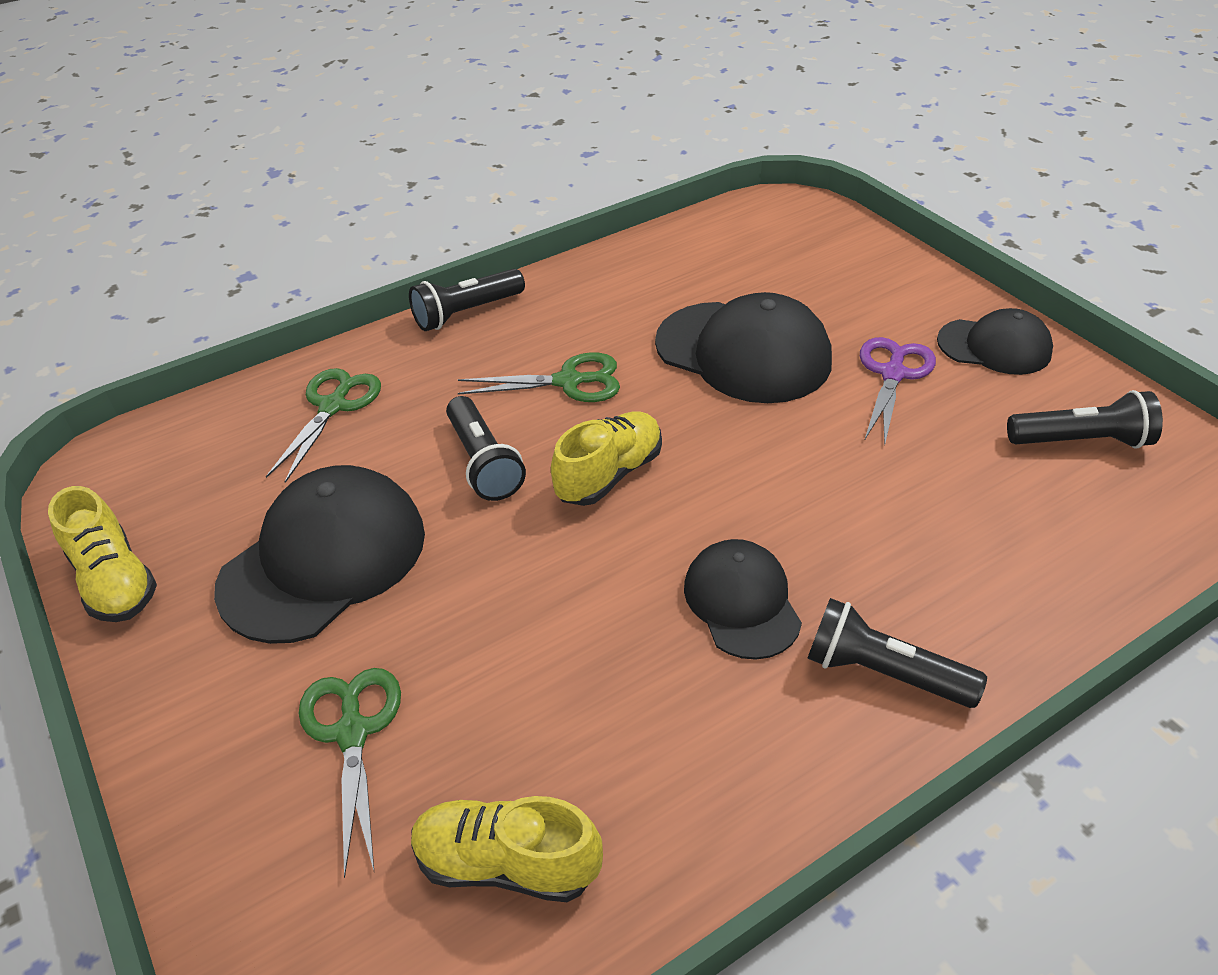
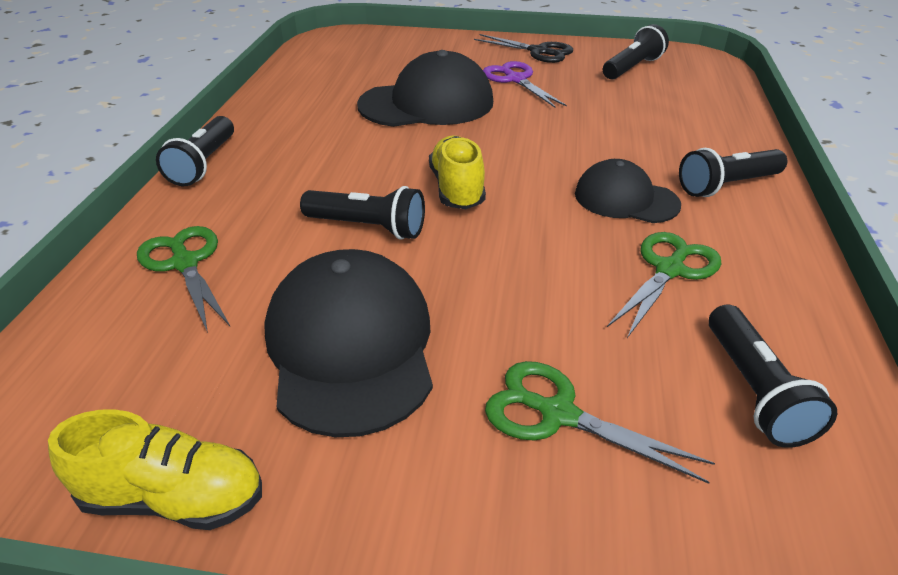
camera: 50 degrees left, 5 degrees down
(506, 863) = (755, 391): yellow shoe -> black flashlight
(569, 381) = (348, 162): green scissors -> green scissors (669, 270)
(994, 347) = (538, 51): black cap -> black scissors

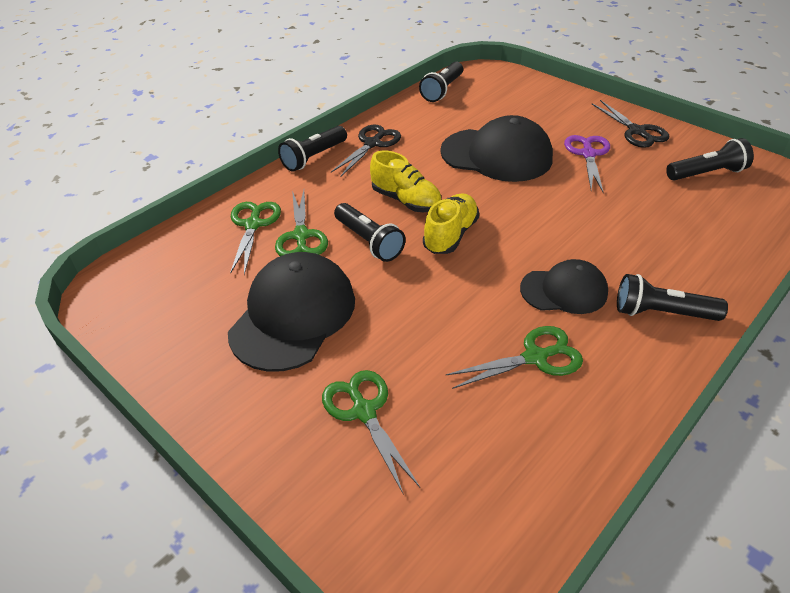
camera: 35 degrees right, 5 degrees up
(174, 498) = (154, 355): yellow shoe -> yellow shoe (406, 200)
(270, 130) = (372, 144): none -> black scissors
(270, 252) = (301, 236): none -> green scissors
(625, 199) = (564, 290): black cap -> black cap turned 120 degrees clockwise
(755, 391) = (498, 463): black flashlight -> black flashlight (442, 90)

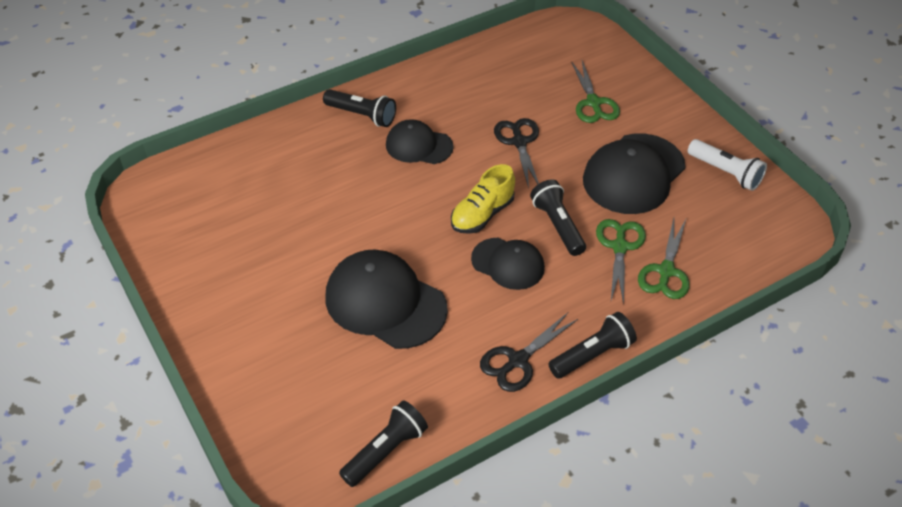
camera: 165 degrees left, 5 degrees up
(174, 344) = (726, 172): none -> white flashlight
(406, 200) = (508, 264): yellow shoe -> black cap
(535, 357) = (469, 108): green scissors -> none
(588, 154) = (289, 278): purple scissors -> none
(636, 131) = (208, 297): black scissors -> black scissors (519, 142)
(706, 173) = (199, 223): black flashlight -> none

